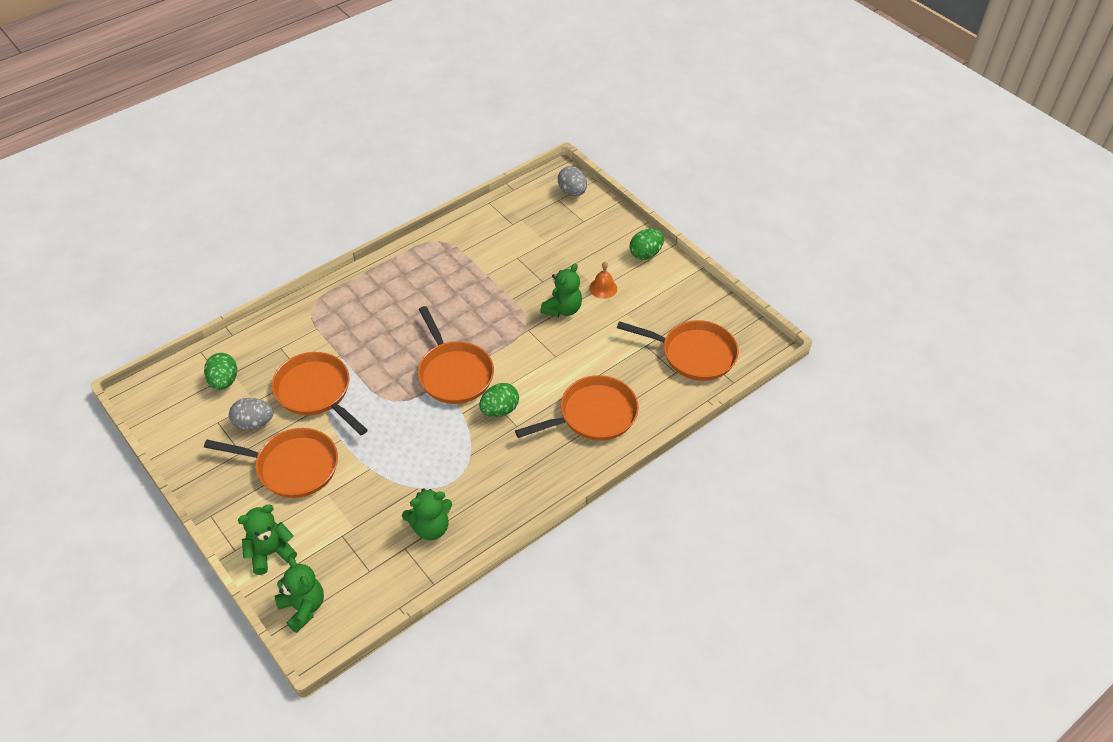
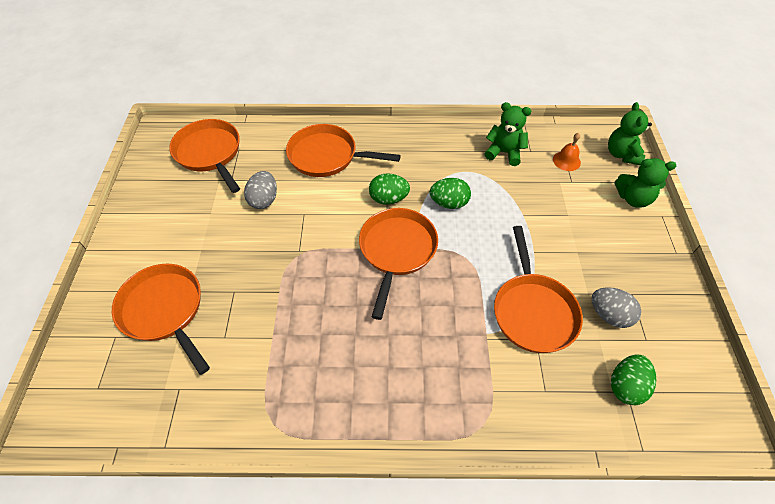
camera: 140 degrees left, 5 degrees up
(292, 466) = (588, 253): orange pan -> orange pan (165, 311)
(562, 309) = (251, 250): green teddy bear -> none
(572, 192) = (71, 389): grey egg -> grey egg (264, 200)
(603, 288) = (196, 248): orange bell -> orange bell (566, 161)
(645, 254) = (120, 257): green egg -> green egg (449, 203)

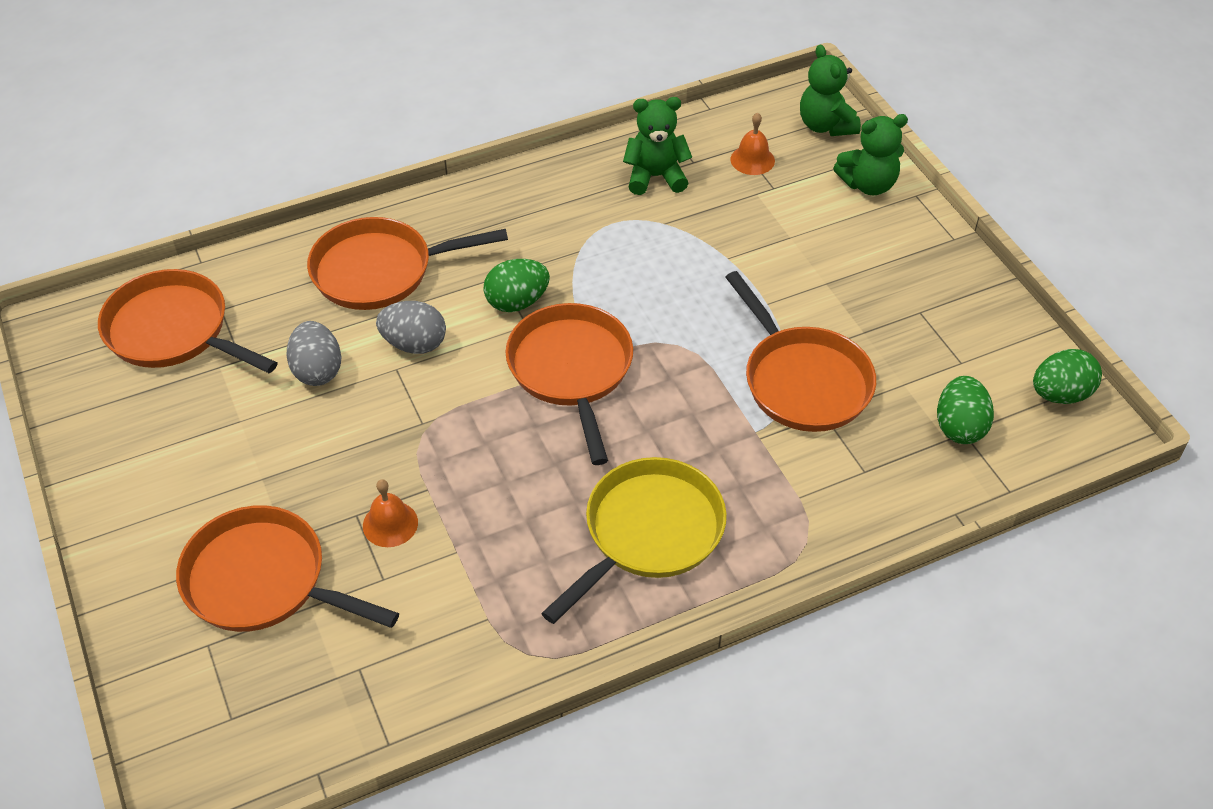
camera: 25 degrees left, 5 degrees down
(247, 304) = (390, 524): none -> orange bell
(386, 374) = (648, 533): none -> yellow pan
(449, 203) = (612, 277): green egg -> green egg (1060, 394)
(609, 315) = (902, 349): grey egg -> grey egg (414, 344)

